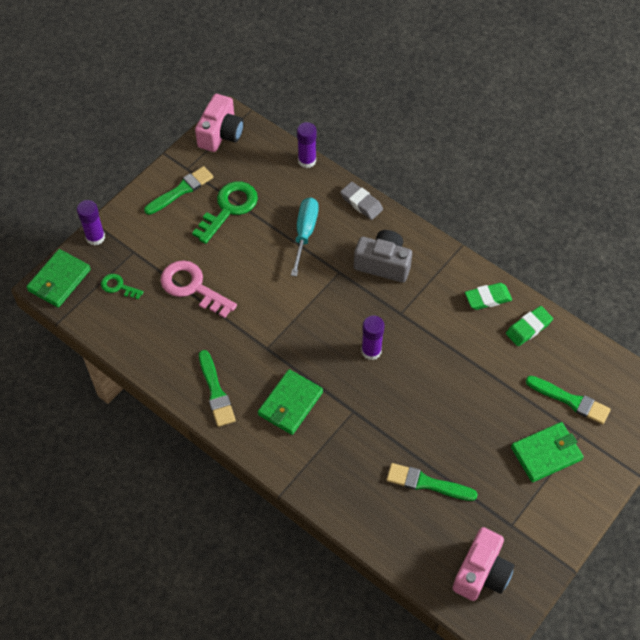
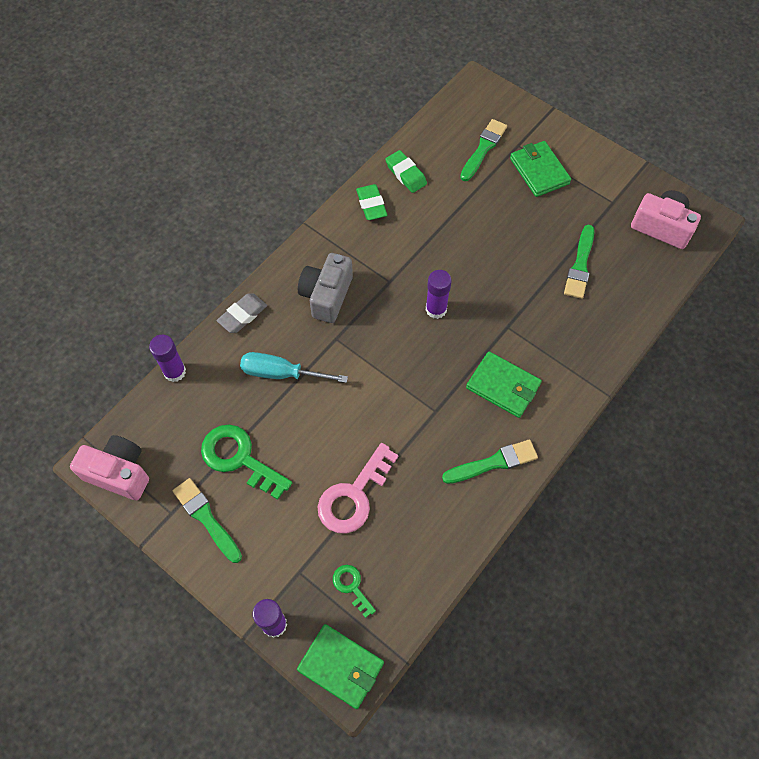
camera: 90 degrees left, 5 degrees up
(118, 286) = (351, 586): green key -> green key turned 120 degrees clockwise

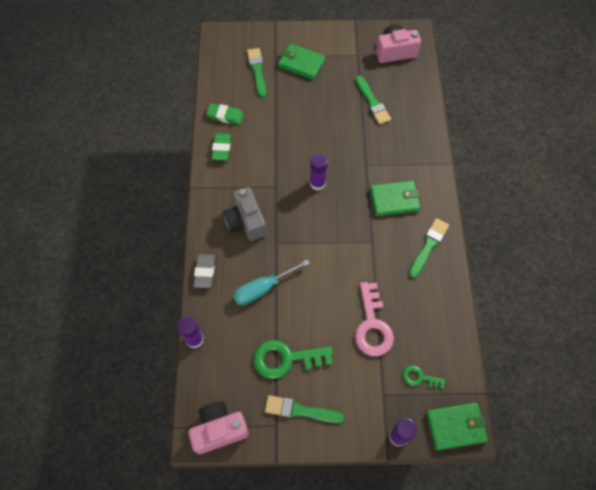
camera: 40 degrees left, 0 degrees up
(371, 205) = (221, 148): green eraser -> green eraser turned 60 degrees clockwise

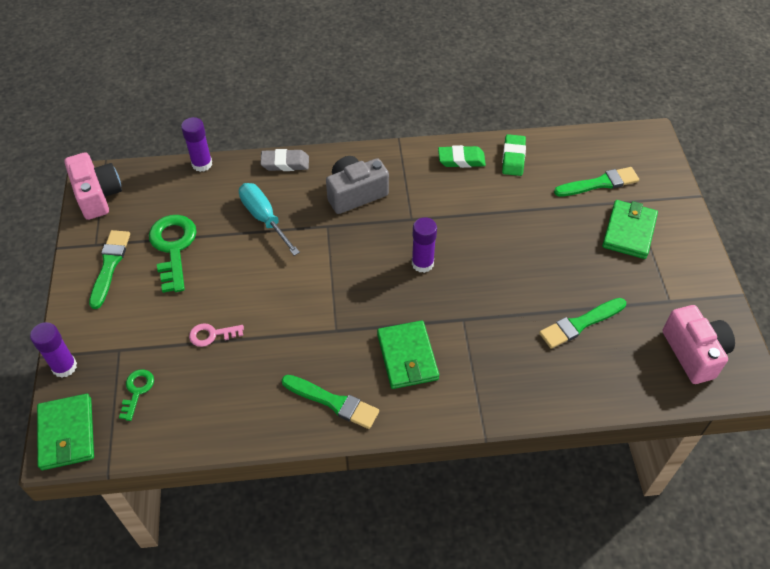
camera: 85 degrees right, 10 degrees down
(372, 326) = (211, 335): pink key -> pink key, size x0.53

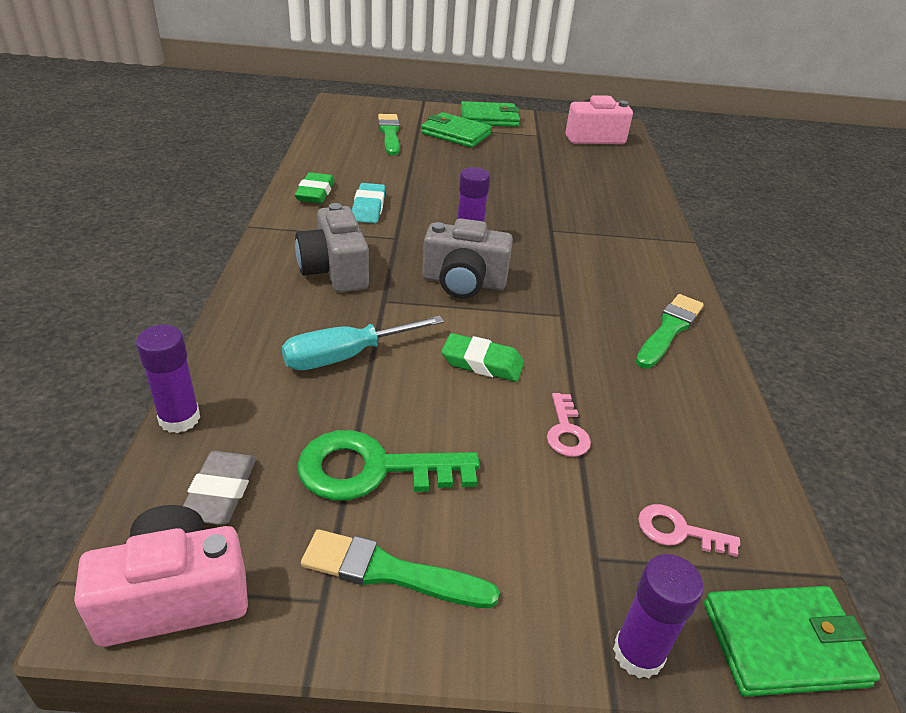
camera: 85 degrees left, 15 degrees down
(137, 390) = (678, 531): green key -> pink key
(285, 163) = (238, 324): grey eraser -> grey eraser (220, 492)
(362, 267) = (463, 282): none -> grey camera
(407, 357) = (601, 270): green wallet -> green wallet (489, 118)
(450, 195) = (368, 208): none -> turquoise eraser
(513, 158) = (330, 165): green eraser -> green eraser (482, 363)
(580, 324) = (561, 174): green brush -> none

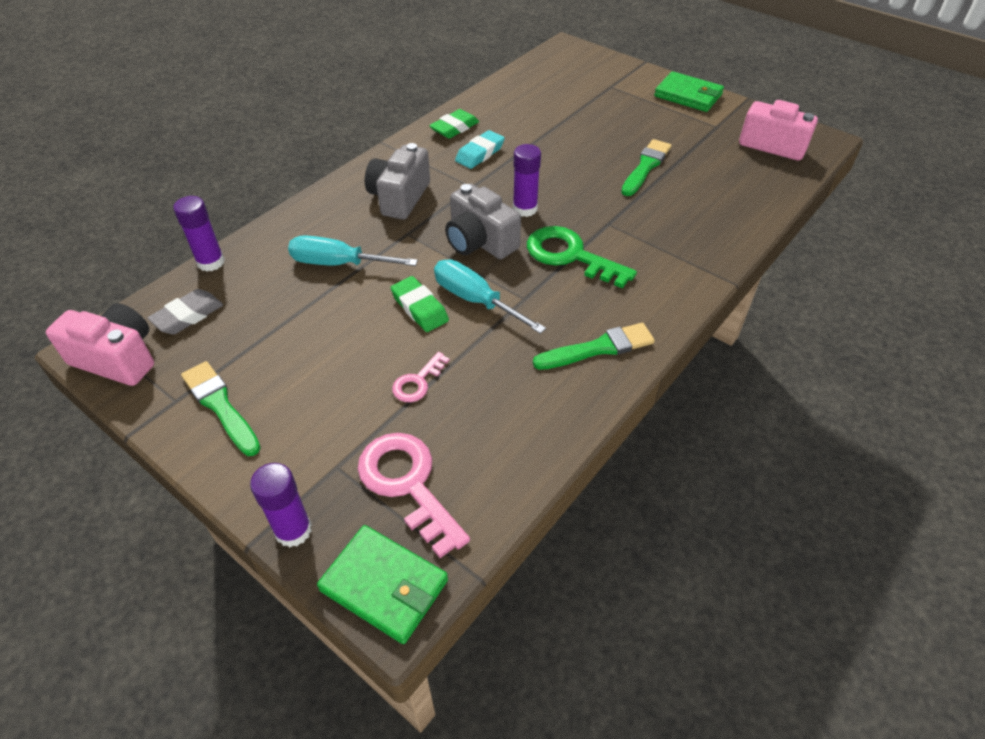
camera: 40 degrees right, 10 degrees up
(372, 469) = (275, 343): green key -> green key (570, 255)
(390, 133) = (574, 88): green brush -> green brush (646, 166)
(455, 134) = (634, 104): green wallet -> none
(524, 334) = (476, 300): none -> turquoise screwdriver
(678, 531) = (407, 484): pink key -> pink key, size x1.90

